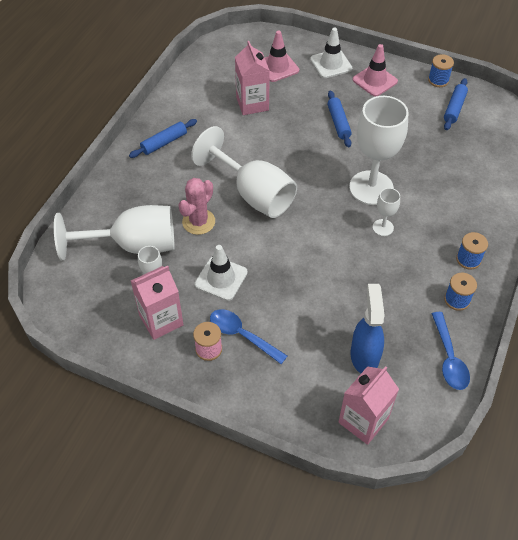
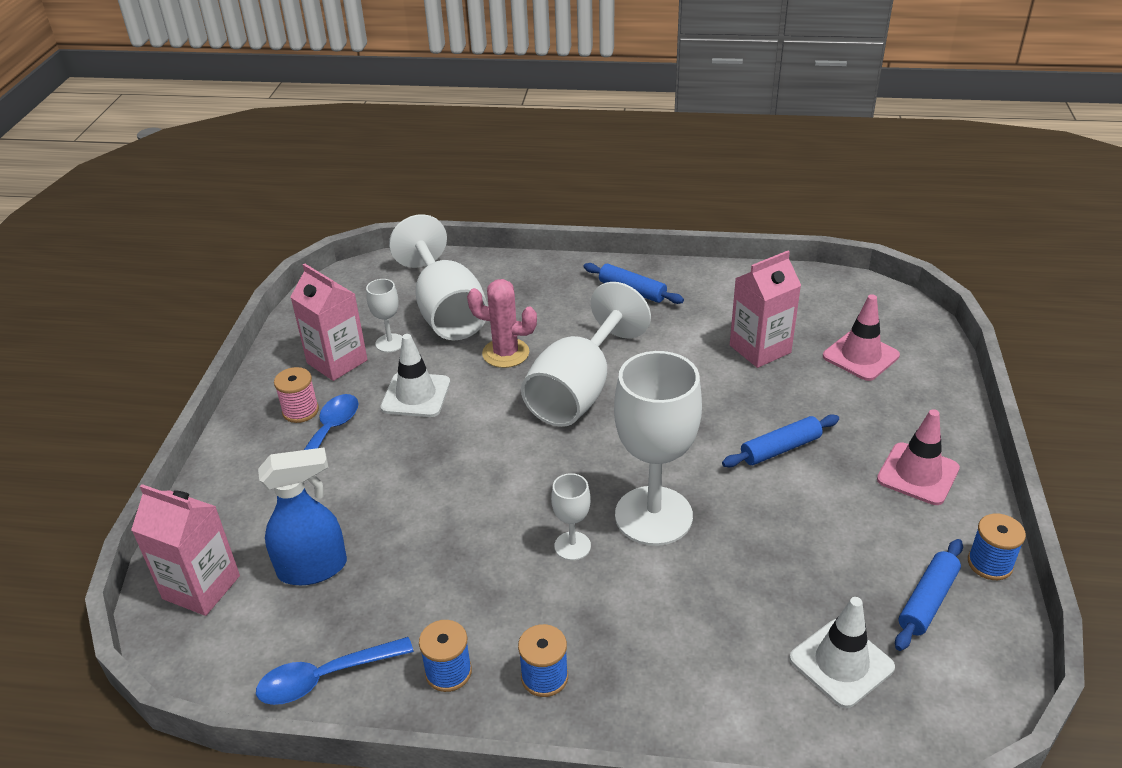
camera: 75 degrees right, 15 degrees down
(331, 64) = (916, 412): white traffic cone -> white traffic cone (841, 663)
(454, 108) = (927, 601): blue rolling pin -> blue rolling pin turned 60 degrees counterclockwise

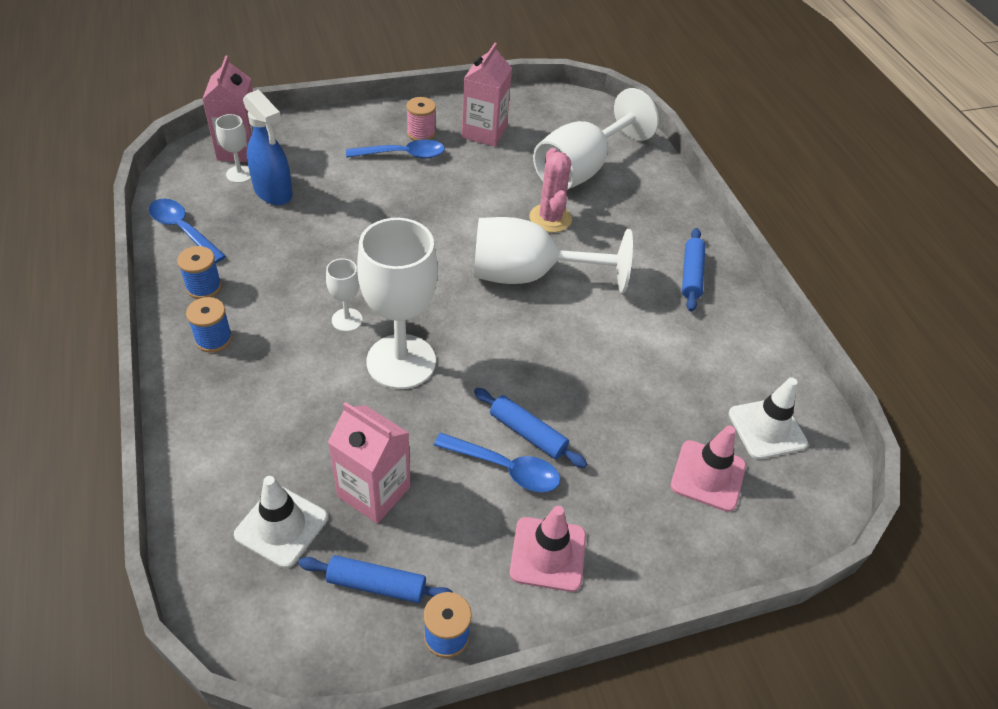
camera: 60 degrees right, 10 degrees up
(390, 343) = (522, 151): white goblet -> white goblet (240, 174)
(416, 395) = (470, 184): white traffic cone -> white traffic cone (767, 428)
(760, 349) = (665, 389): pink carton -> pink carton (374, 492)
(816, 475) = (505, 468): none -> blue spoon

